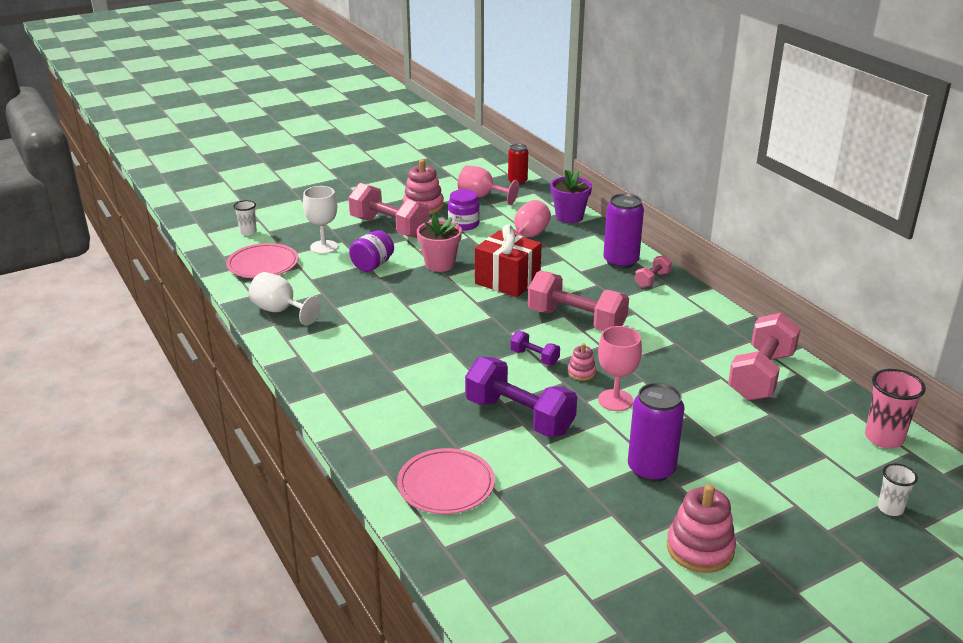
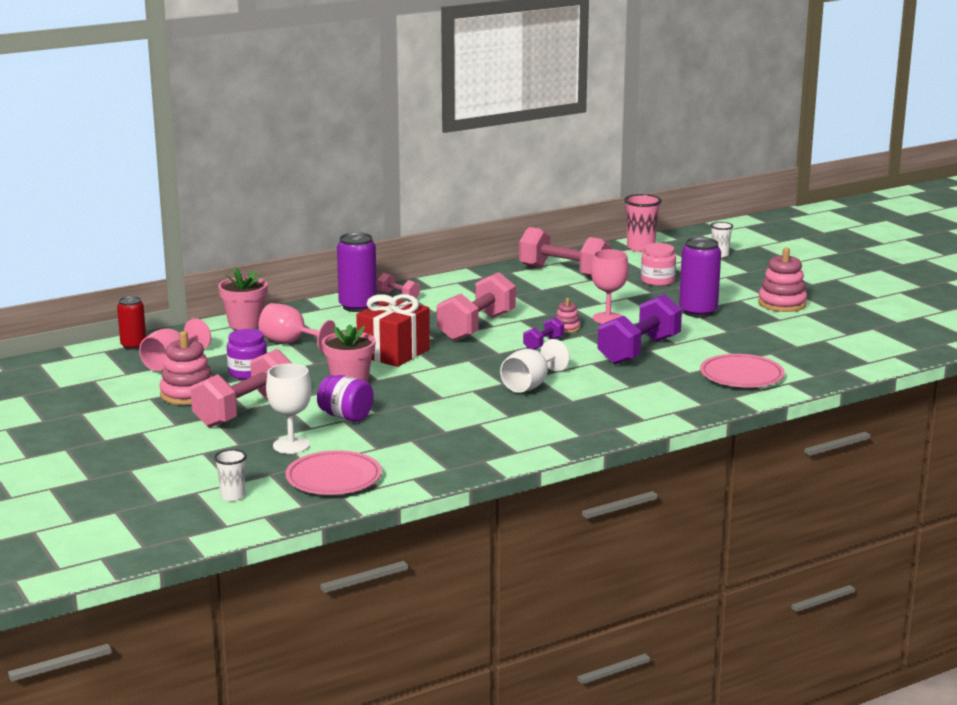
camera: 90 degrees left, 10 degrees down
(280, 311) = (454, 459): white goblet -> white goblet (530, 385)
(569, 217) = (245, 323): purple flower pot -> pink flower pot
(756, 444) = (657, 281): none -> pink jar

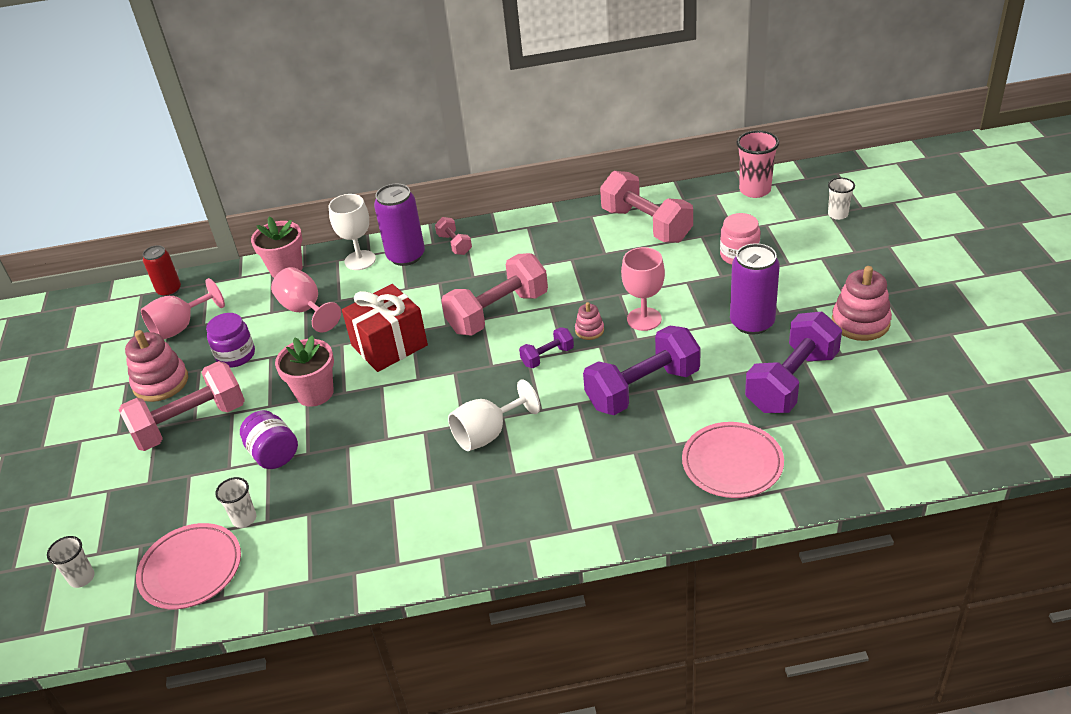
camera: 25 degrees right, 20 degrees up
(291, 445) = (191, 496): white goblet -> white goblet (360, 260)
(355, 449) = (244, 519): none -> white cup
(753, 335) = (791, 381): none -> purple dumbbell

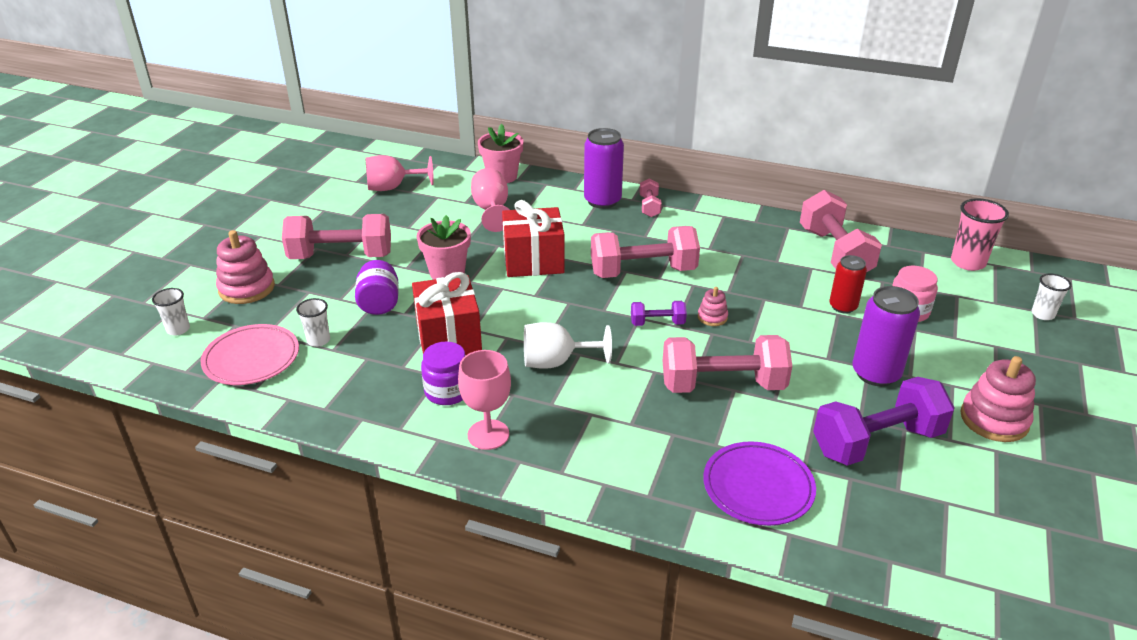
camera: 25 degrees right, 5 degrees down
(161, 382) = (346, 220): pink stacking toy -> pink stacking toy (247, 288)
(169, 290) = (406, 159): red can -> red can (843, 306)
(235, 355) = (413, 222): purple jar -> purple jar (447, 391)
(360, 260) = (563, 190): white goblet -> none
(371, 457) = (448, 338): none -> red gift
(643, 389) = (722, 385): purple dumbbell -> pink dumbbell
(644, 319) = (770, 328): pink goblet -> pink goblet (488, 434)
(732, 463) = (758, 487): pink plate -> purple plate

